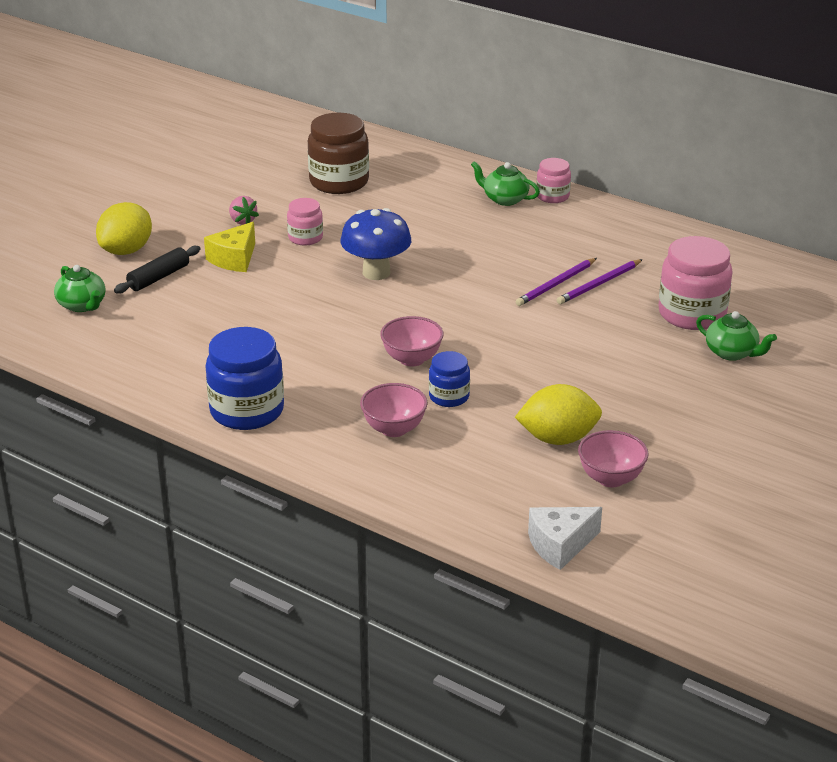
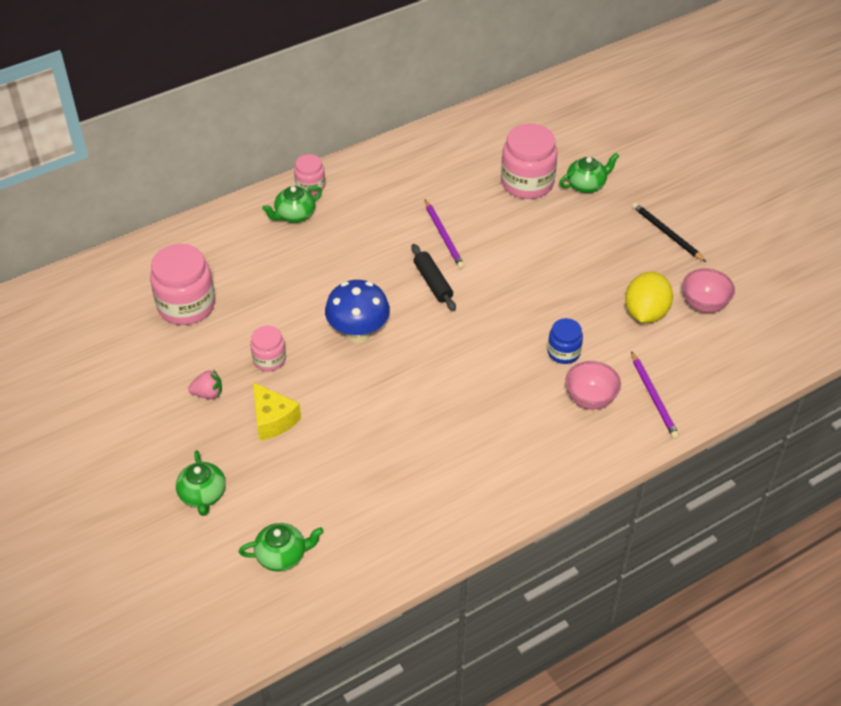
camera: 65 degrees left, 15 degrees up
(126, 250) = (203, 495): yellow lemon -> green teapot
(158, 277) = (269, 484): black rolling pin -> black rolling pin (433, 282)
(247, 411) = (520, 482): blue jar -> none
(339, 182) = (186, 305): brown jar -> pink jar
(412, 359) = (501, 356): pink bowl -> none
(560, 545) = (767, 359): white cheese -> none
(599, 284) = (458, 213): purple pencil -> purple pencil (653, 397)
(707, 426) = (666, 233): none -> black pencil

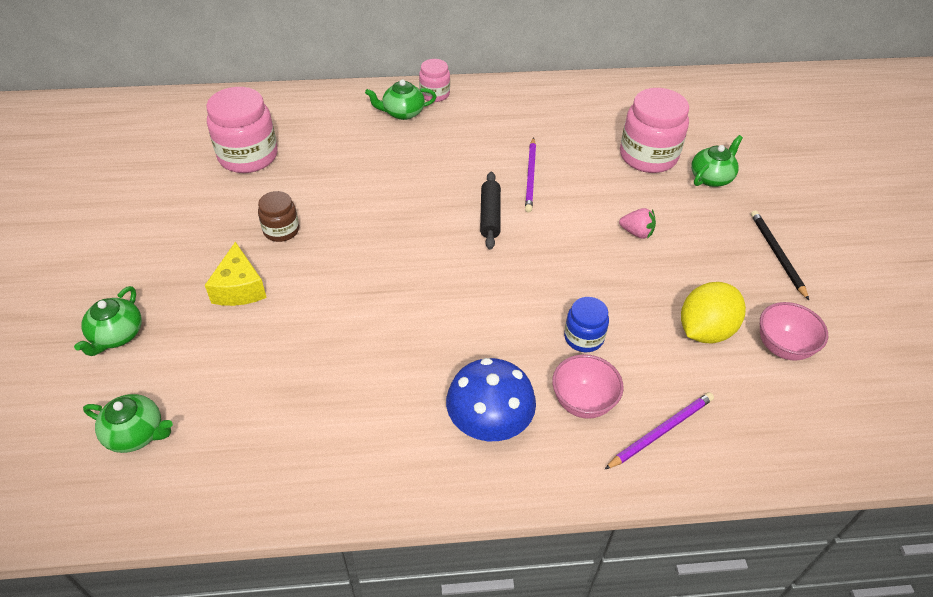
camera: 25 degrees right, 0 degrees up
(208, 393) = (202, 240): pink strawberry -> pink strawberry (636, 233)
(269, 360) = (281, 230): pink jar -> brown jar
(358, 333) = (383, 237): blue mushroom -> blue mushroom (489, 426)
(586, 185) = (711, 177): green teapot -> green teapot turned 45 degrees counterclockwise
(653, 397) = (661, 431): purple pencil -> purple pencil turned 135 degrees counterclockwise

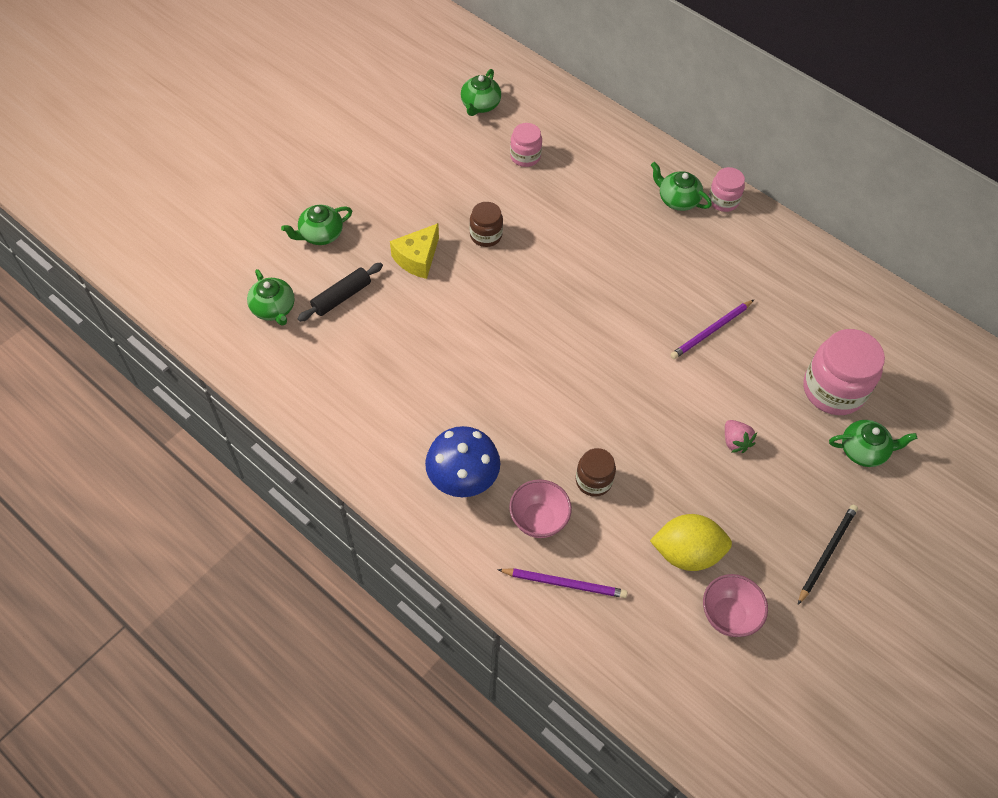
camera: 45 degrees right, 10 degrees up
(164, 144) = (480, 105): none -> green teapot
(248, 156) = (525, 156): pink jar -> pink jar, size x0.55
(490, 216) = (640, 338): black rolling pin -> black rolling pin (341, 297)
(583, 337) = (593, 480): blue jar -> brown jar

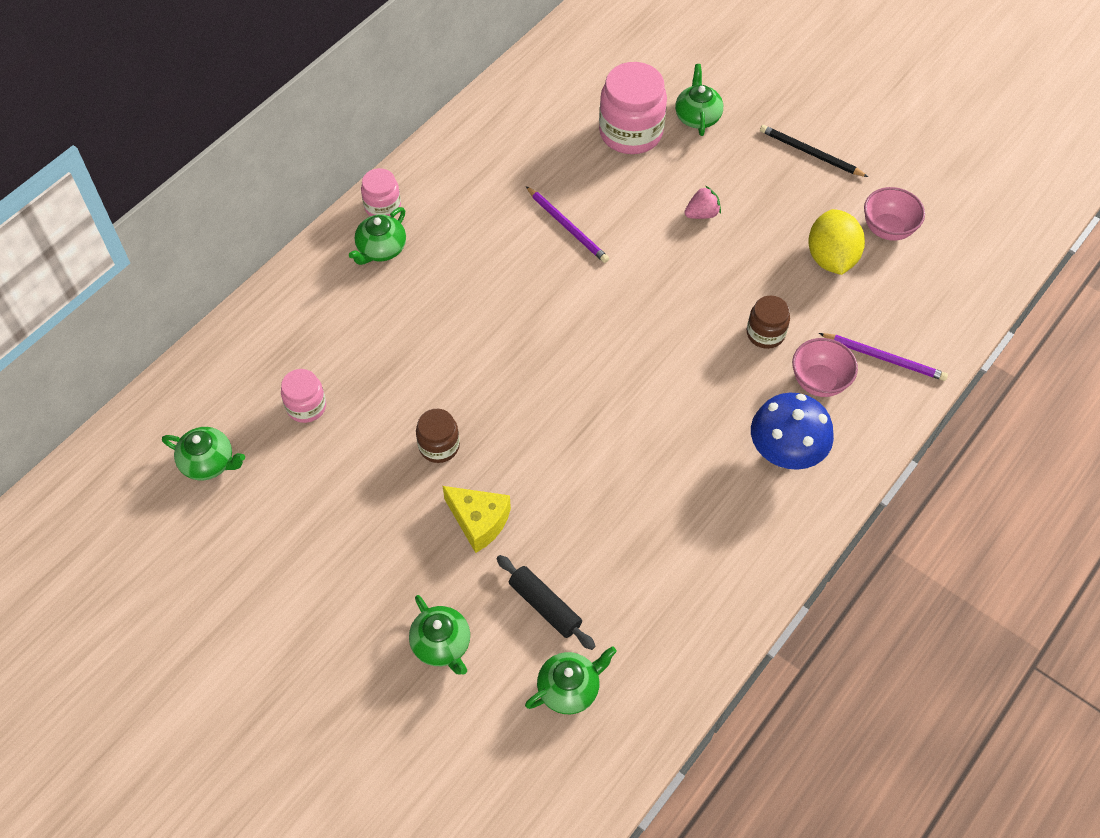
camera: 90 degrees left, 0 degrees up
(564, 583) = (884, 358): purple pencil -> purple pencil turned 105 degrees clockwise

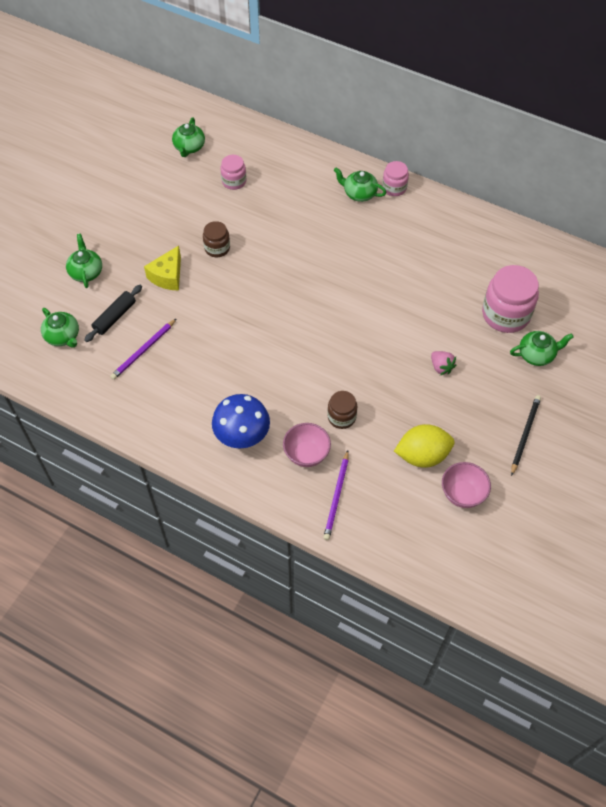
camera: 80 degrees right, 0 degrees up
(442, 644) = (86, 272): green teapot -> green teapot turned 120 degrees clockwise
(567, 227) = (406, 288): purple pencil -> purple pencil (143, 351)

